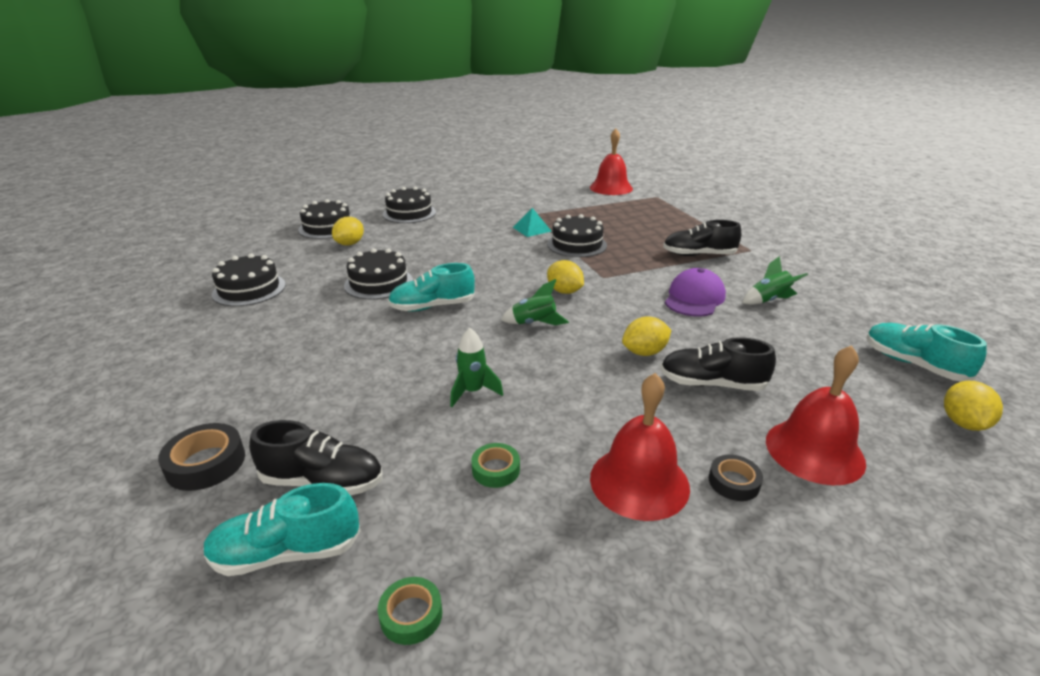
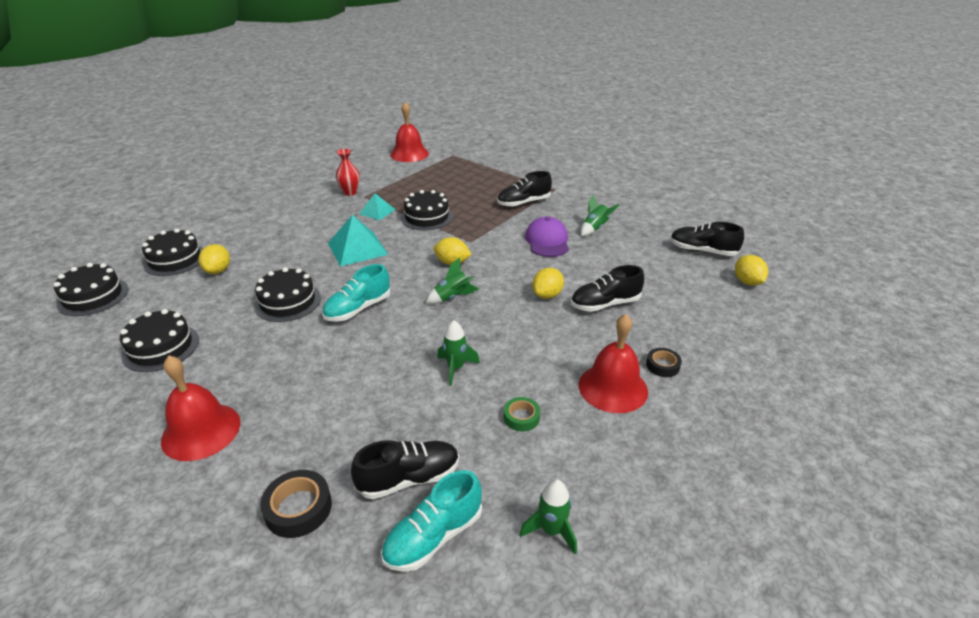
camera: 30 degrees left, 5 degrees up
(409, 213) = (247, 223): black cake -> black cake (93, 296)
(411, 615) = (551, 530): green tape -> green rocket
(483, 255) = (357, 248): none -> turquoise pyramid
(521, 208) = (350, 192): none -> red vase
(814, 451) = (689, 328): red bell -> red bell (201, 431)
(913, 364) = (702, 251): turquoise shoe -> black shoe

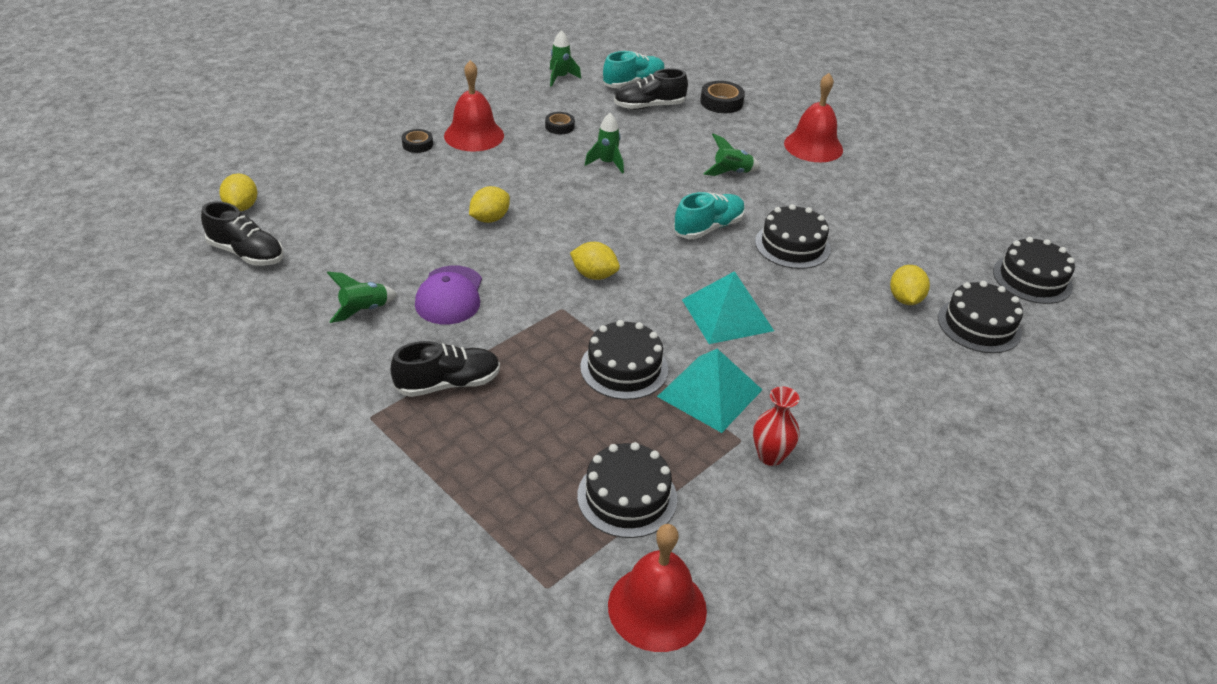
camera: 175 degrees left, 5 degrees up
(161, 347) = (899, 212): black cake -> black cake (627, 497)
(377, 211) = (709, 393): turquoise pyramid -> turquoise pyramid, size x1.68
(452, 297) = (600, 229): green rocket -> green rocket (731, 173)
(521, 417) = (559, 126): green tape -> black tape
(605, 304) = (430, 202): black shoe -> none

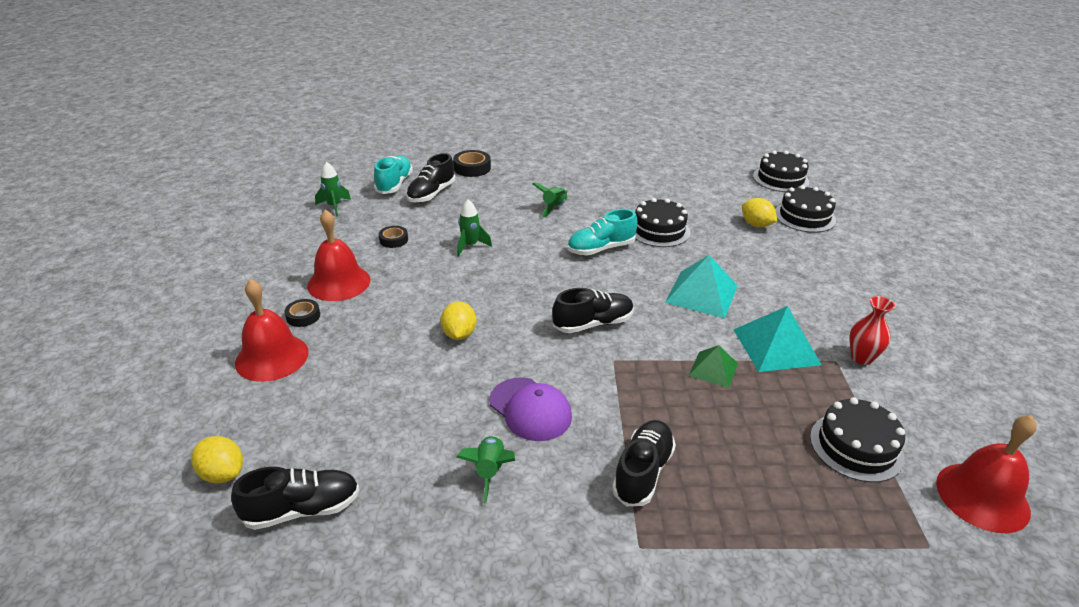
camera: 45 degrees left, 5 degrees down
(594, 275) = (593, 324): yellow lemon -> black shoe
(624, 368) = (713, 369): black cake -> green pyramid
(708, 228) = (601, 249): turquoise shoe -> turquoise shoe turned 120 degrees counterclockwise
(813, 146) = (568, 167): red bell -> red bell (272, 357)

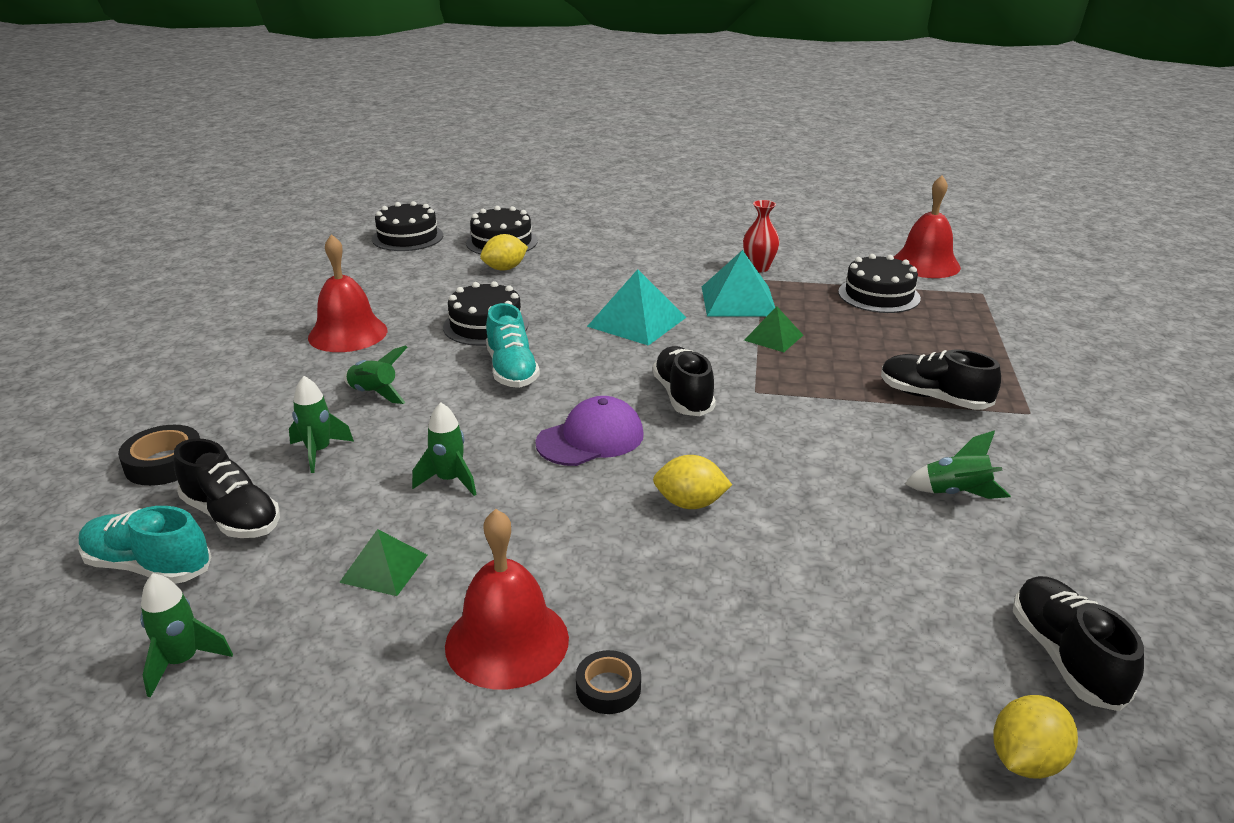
camera: 80 degrees left, 5 degrees down
(272, 357) = (729, 725): red bell -> red bell (348, 333)
(394, 240) = (384, 568): black tape -> green pyramid
(490, 203) = (319, 452): none -> green rocket
(530, 409) = (846, 456): purple cap -> purple cap (591, 438)

